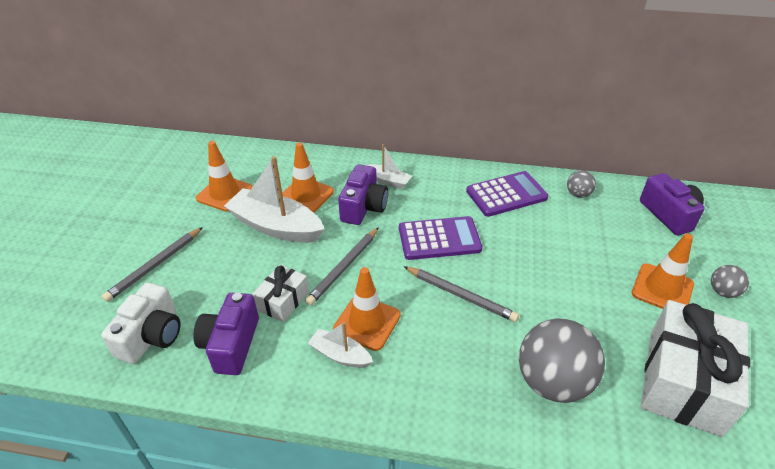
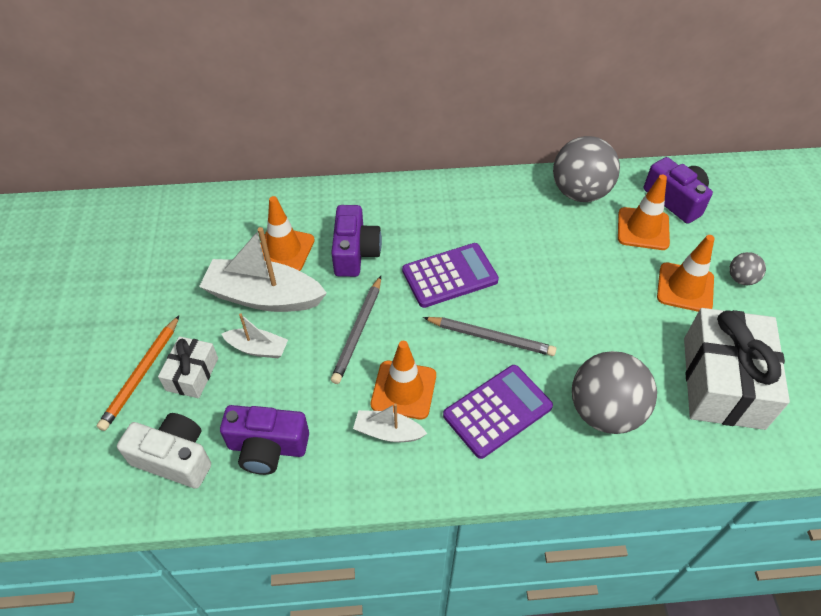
camera: 15 degrees left, 10 degrees up
(152, 336) = (175, 458): white camera -> white camera turned 75 degrees counterclockwise
(155, 265) = (141, 374): grey pencil -> orange pencil
(224, 193) = (186, 266): orange traffic cone -> orange traffic cone (643, 229)
(231, 344) = (267, 447): purple camera -> purple camera turned 75 degrees counterclockwise
(283, 301) = (305, 385): white gift -> white gift (192, 374)
(388, 181) = (372, 214): white boat -> white boat (258, 348)
(506, 194) = (505, 207): purple calculator -> purple calculator (497, 411)
(578, 194) = (580, 192): grey ball -> grey ball, size x2.12

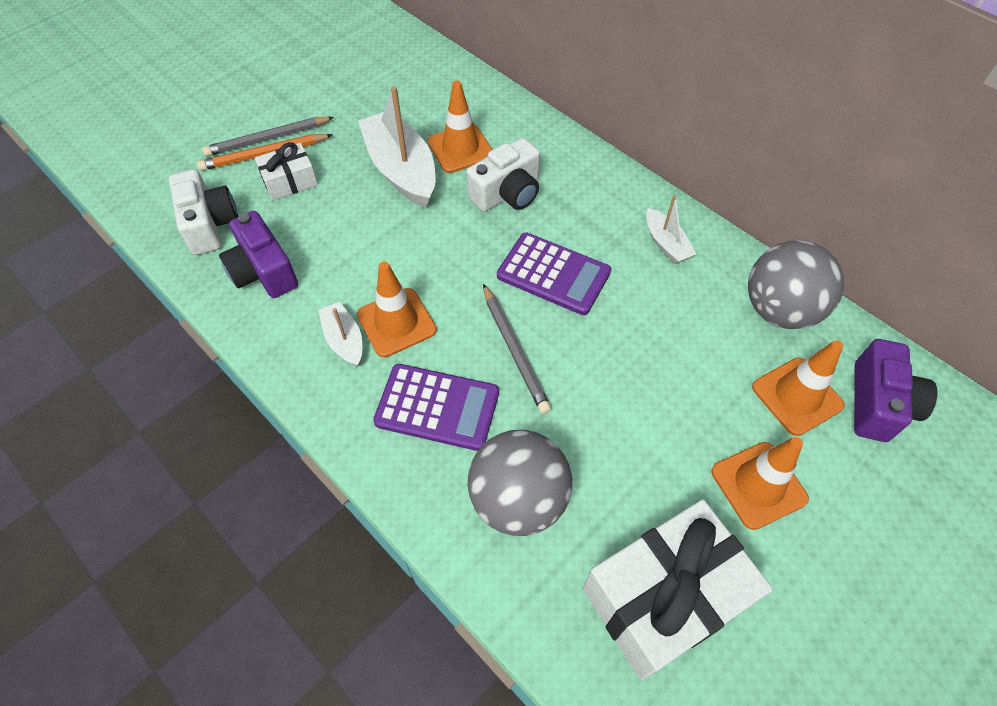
camera: 50 degrees right, 5 degrees up
(258, 348) = (348, 201): white boat -> white boat (666, 244)
(355, 252) = (507, 193): purple camera -> white camera
(358, 331) = (426, 251): grey pencil -> grey pencil (268, 139)
(741, 279) = (837, 538): grey ball -> none

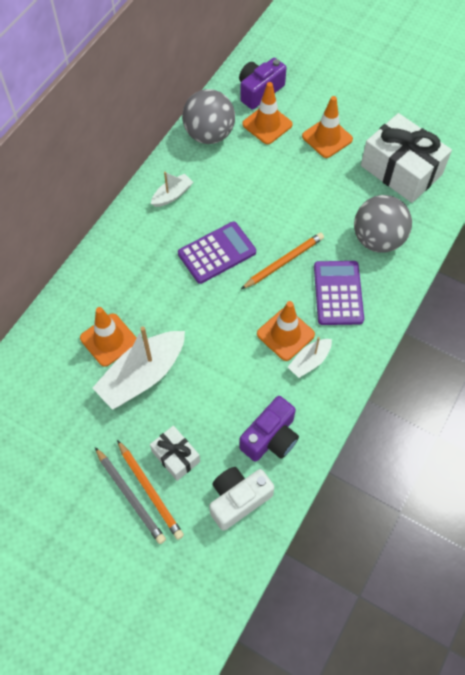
camera: 105 degrees left, 5 degrees up
(507, 193) = (150, 296): white camera -> none
(514, 350) = (283, 262): grey pencil -> orange pencil
(553, 274) = (217, 253): purple calculator -> purple calculator turned 45 degrees clockwise
(878, 403) = (259, 91): purple camera -> purple camera turned 45 degrees counterclockwise

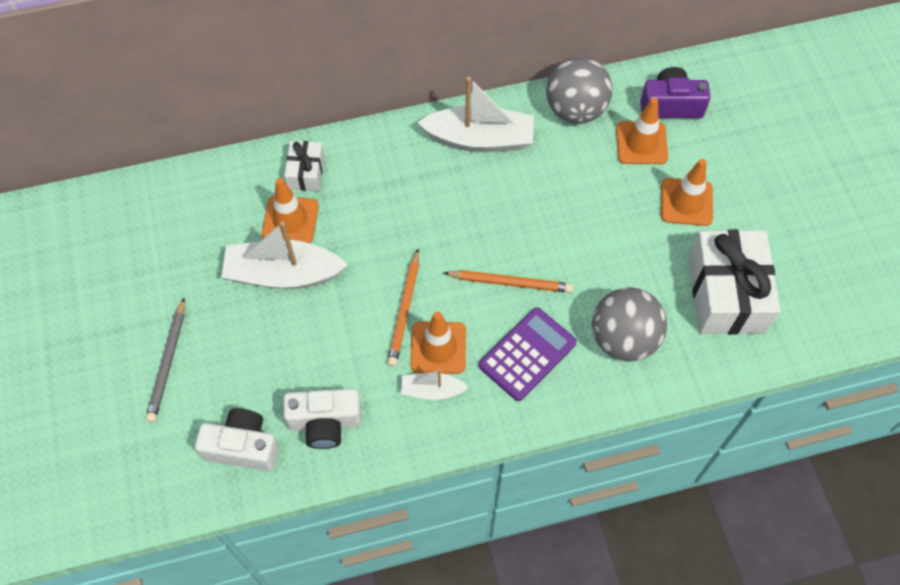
camera: 45 degrees right, 0 degrees up
(150, 491) = (186, 373): orange pencil -> orange pencil (404, 310)
(172, 195) = (480, 139): white boat -> white boat, size x1.94
(176, 456) = (235, 364): white gift -> white gift (306, 172)
(217, 253) = (460, 223): purple calculator -> none
(270, 438) = (325, 423): purple camera -> white camera

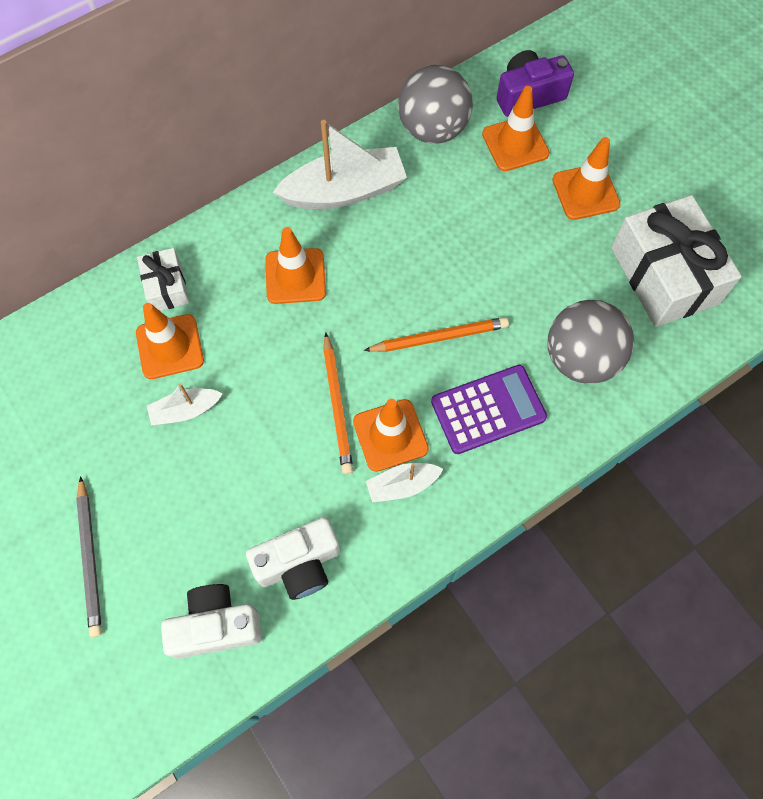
camera: 20 degrees left, 5 degrees up
(283, 274) = (185, 410): white boat -> white boat, size x0.52
(412, 196) = (295, 276): none -> orange traffic cone
(527, 354) = (488, 409): purple calculator -> purple calculator turned 45 degrees clockwise

